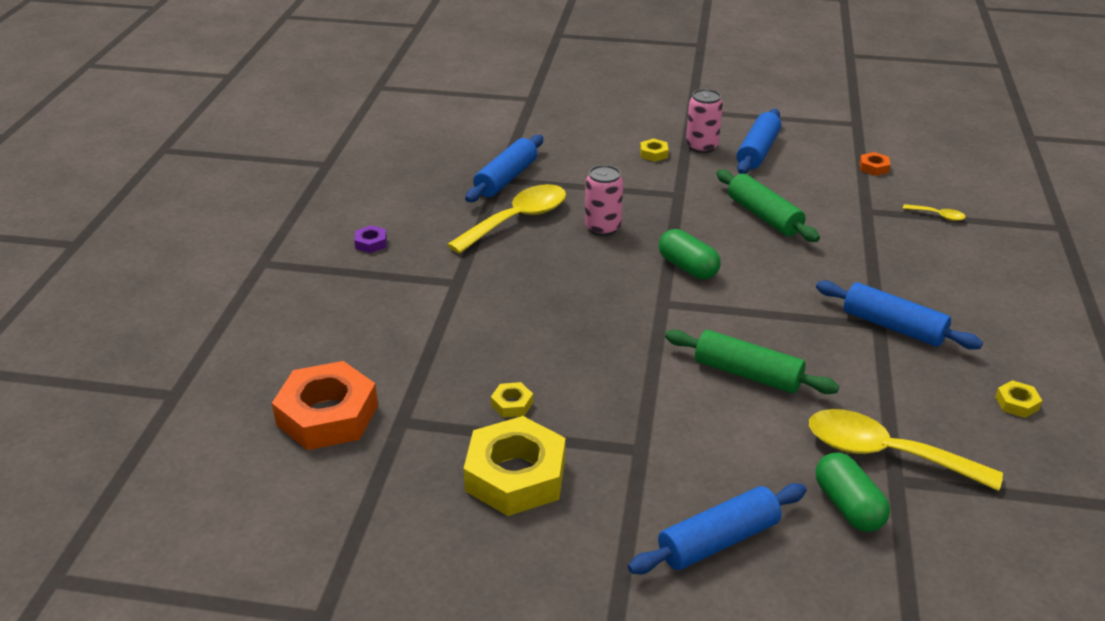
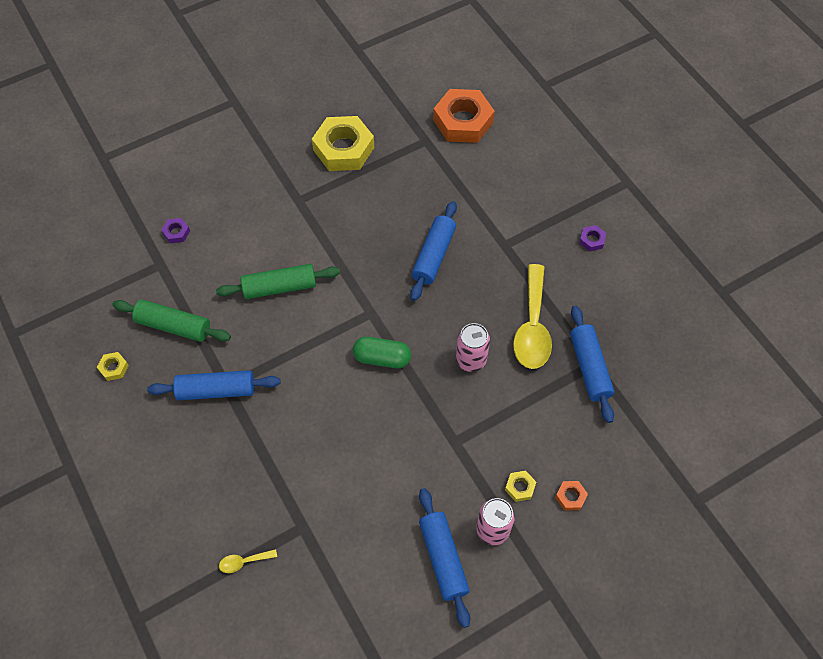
camera: 140 degrees right, 25 degrees up
(512, 404) = (384, 184): yellow nut -> none
(718, 541) = (226, 176): blue rolling pin -> blue rolling pin (433, 255)
(763, 216) = (373, 459): green rolling pin -> green rolling pin (174, 326)
(848, 506) = (176, 232): green capsule -> purple nut
(873, 167) = (332, 607): orange nut -> orange nut (570, 497)
(885, 454) = (173, 278): yellow spoon -> none

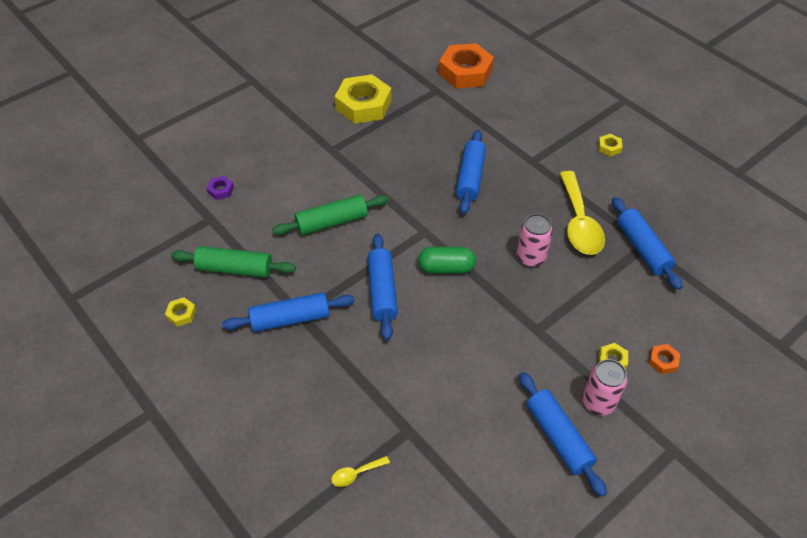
camera: 10 degrees left, 10 degrees down
(312, 374) = (382, 291): none -> blue rolling pin
(592, 240) = (609, 147): purple nut -> yellow nut

